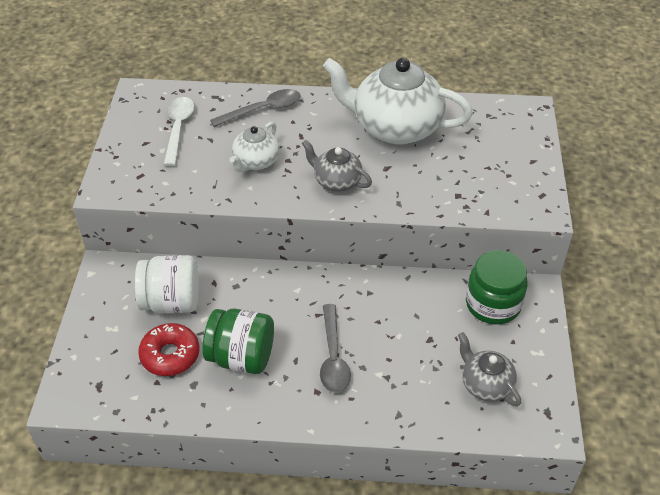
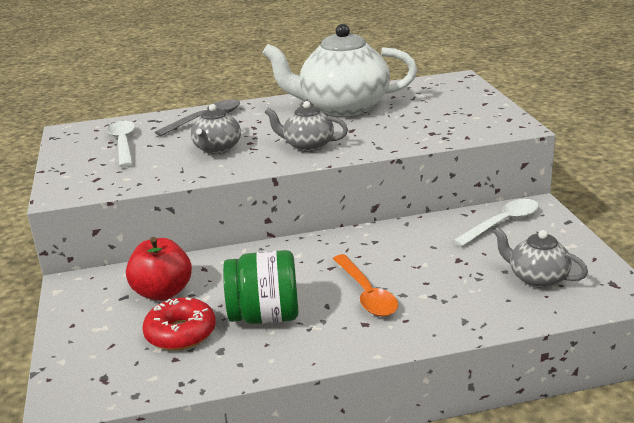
camera: 15 degrees left, 20 degrees down
(172, 302) = (163, 292): white jar -> red apple
(255, 162) = (217, 149): white teapot -> grey teapot
(333, 357) = (366, 294): grey spoon -> orange spoon
(493, 304) = (502, 223): green jar -> white spoon

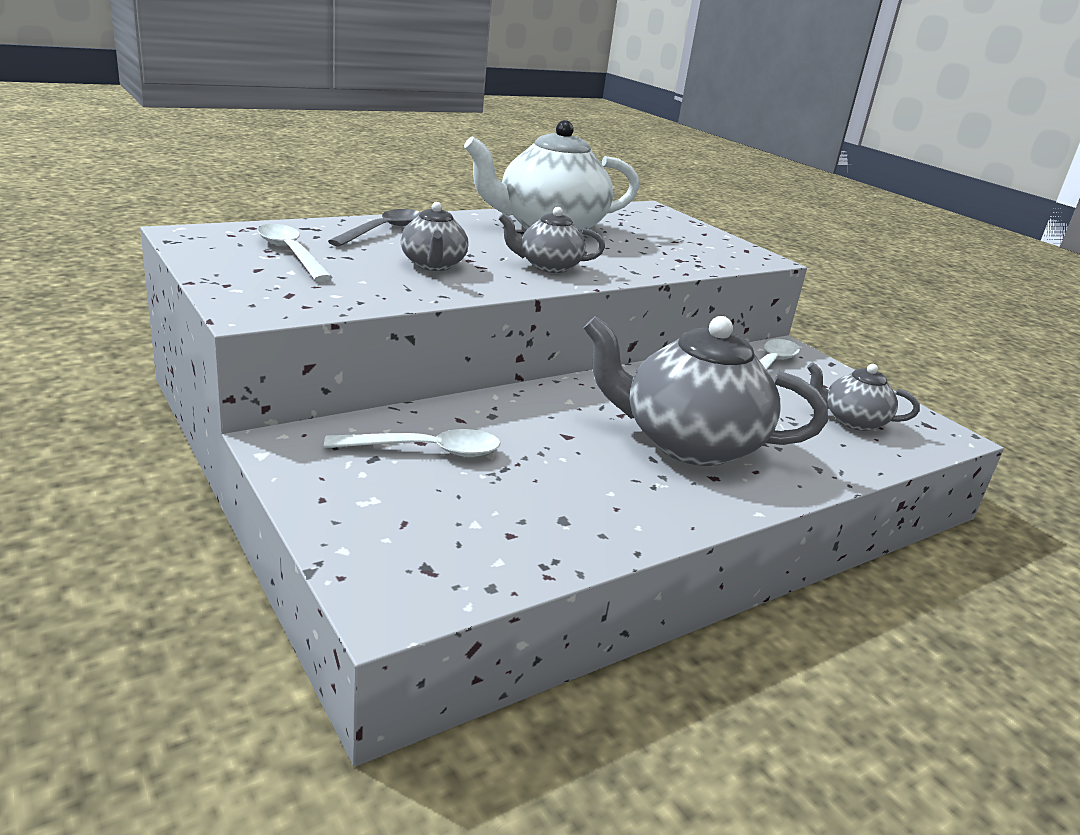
camera: 25 degrees left, 0 degrees up
(163, 292) = (426, 450): red apple -> white spoon
(181, 333) = (493, 501): red donut -> none
(265, 316) = (588, 475): green jar -> none
(366, 294) = (688, 443): orange spoon -> grey teapot

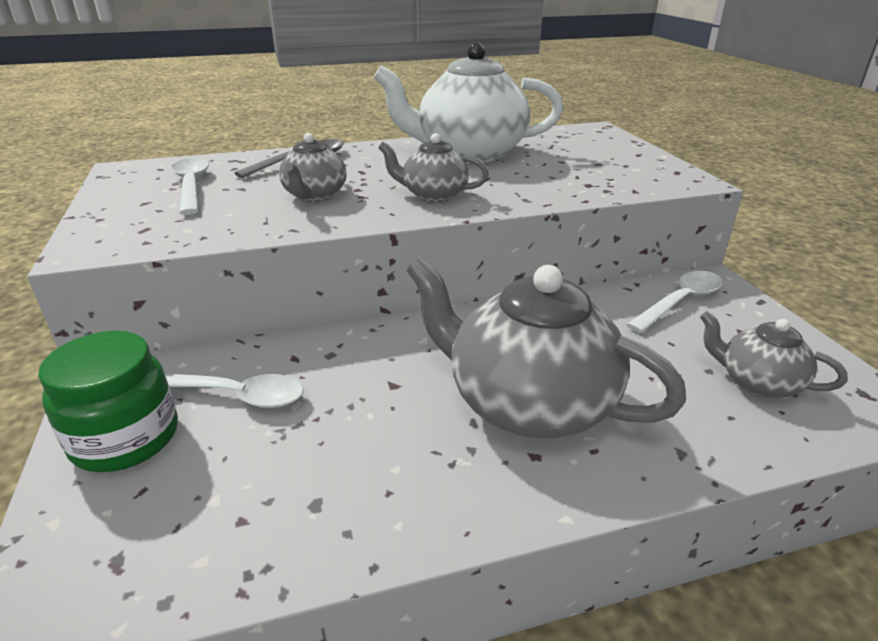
camera: 20 degrees right, 5 degrees up
(352, 488) = (125, 438): none -> green jar

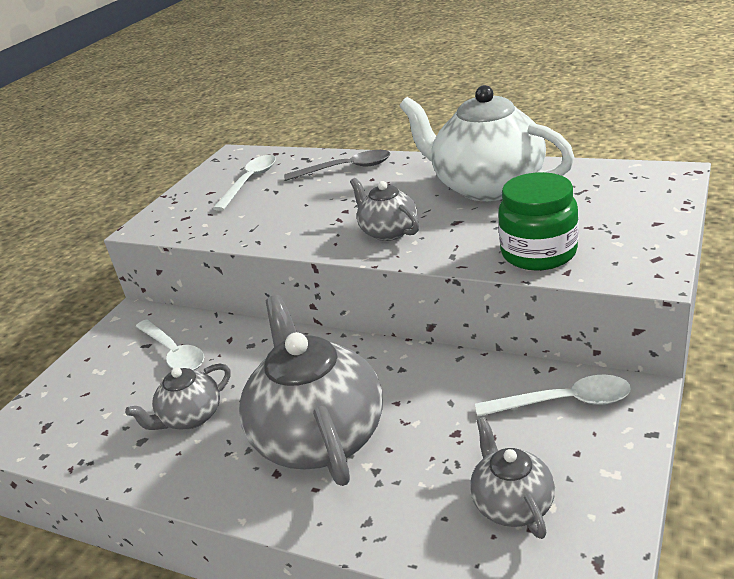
camera: 45 degrees right, 0 degrees up
(125, 438) = (106, 359): green jar -> green jar (538, 253)
(315, 196) = (309, 211): grey teapot -> grey teapot (190, 417)

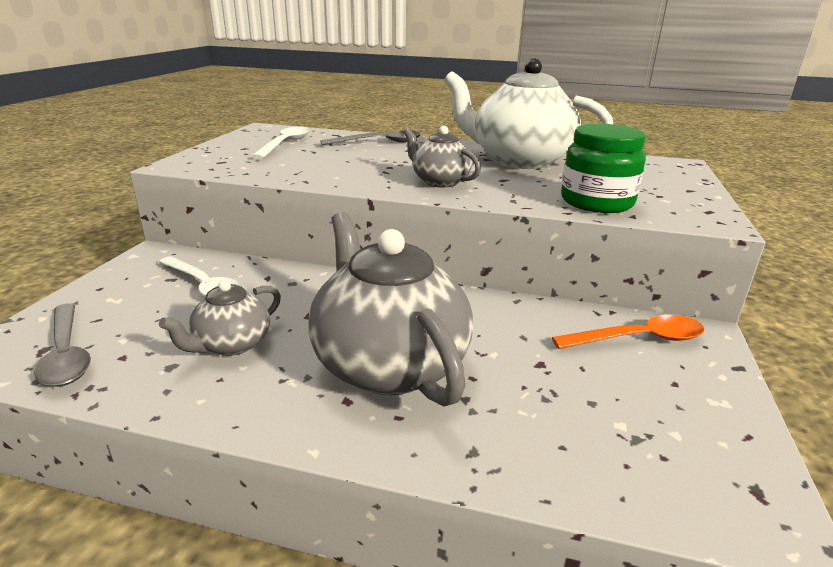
camera: 15 degrees left, 5 degrees down
(63, 430) = (66, 354): none -> grey spoon
(511, 504) = (631, 431): grey teapot -> none
(564, 402) = (639, 339): white spoon -> orange spoon

